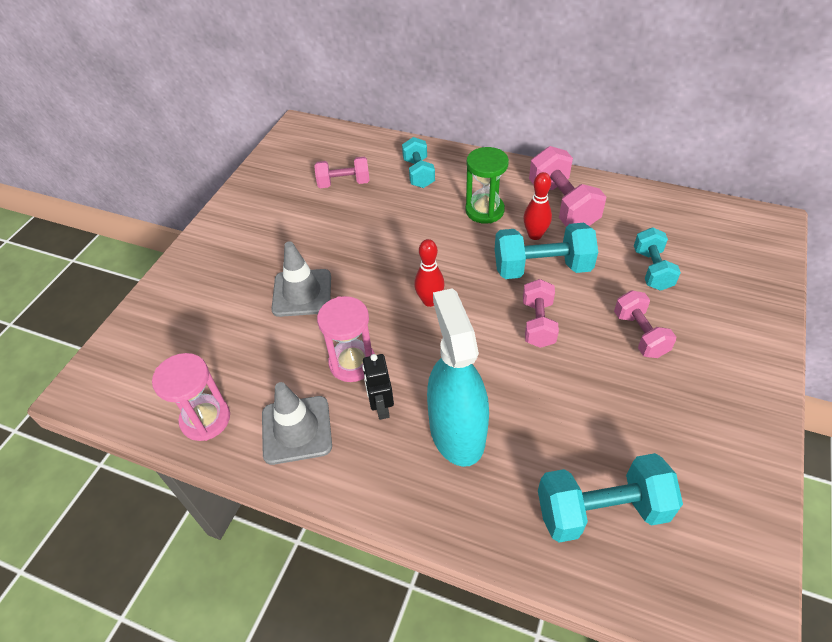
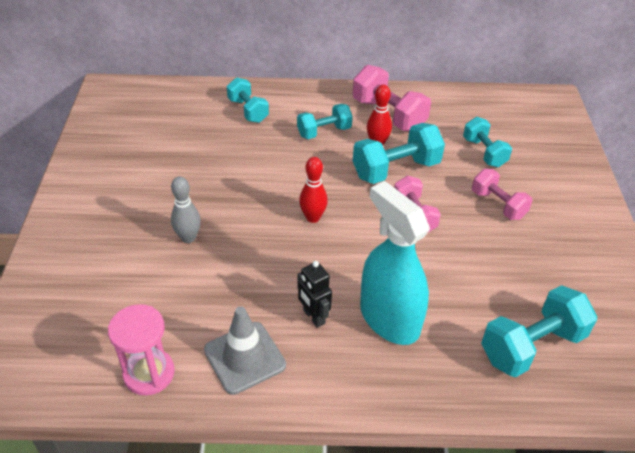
camera: 25 degrees left, 5 degrees down
(302, 293) = (188, 238): grey traffic cone -> grey bowling pin
(344, 183) = (180, 132): pink dumbbell -> none
(352, 363) = (268, 287): pink hourglass -> none
(484, 210) = (324, 132): green hourglass -> turquoise dumbbell

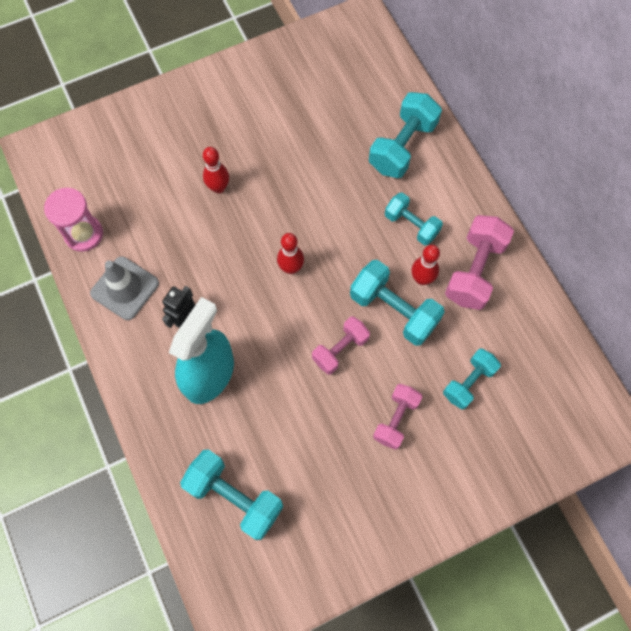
camera: 65 degrees right, 25 degrees up
(188, 238) = (218, 187): grey bowling pin -> red bowling pin
(248, 110) = (402, 146): turquoise dumbbell -> turquoise dumbbell, size x1.55

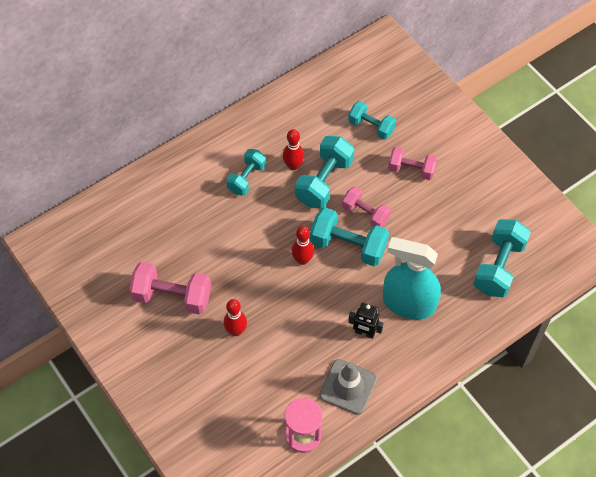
camera: 100 degrees left, 10 degrees down
(402, 146) = (172, 193): turquoise dumbbell -> turquoise dumbbell (348, 246)
(474, 271) = (279, 131): pink dumbbell -> pink dumbbell (172, 296)

